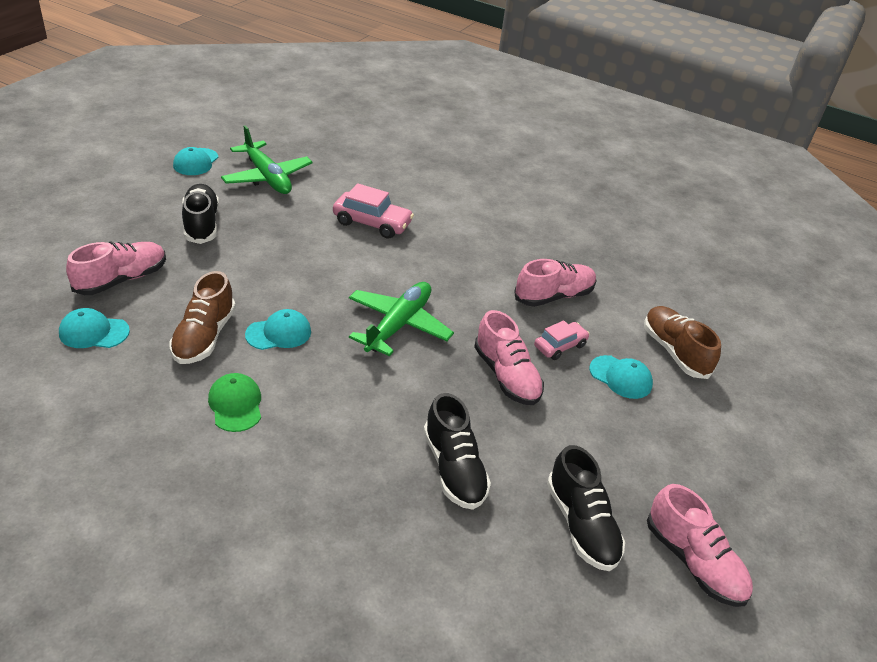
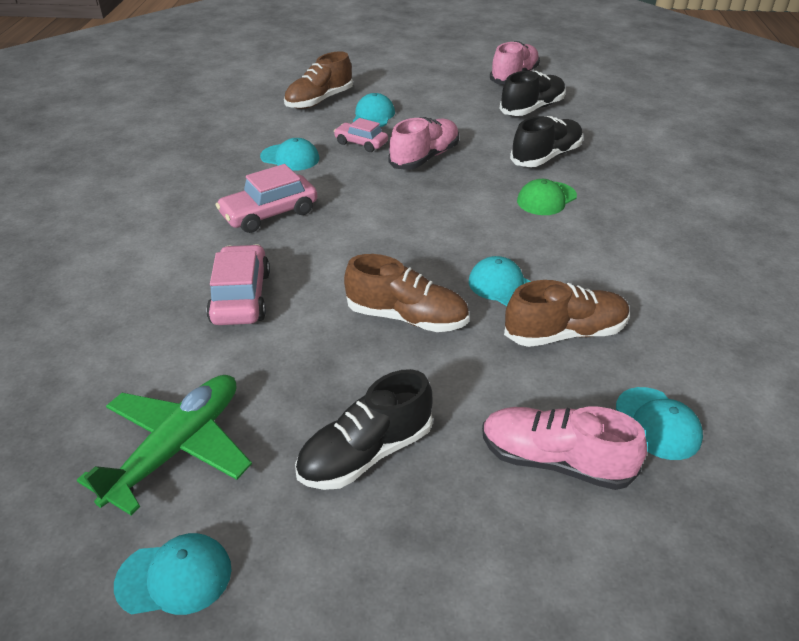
camera: 110 degrees left, 0 degrees up
(235, 404) = (617, 272): green cap -> green cap (546, 199)
(290, 276) = (407, 317): none -> brown shoe
(398, 325) = (415, 223): green plane -> none
(466, 260) = (269, 214): none -> pink car
(554, 296) = (290, 158): pink shoe -> turquoise cap

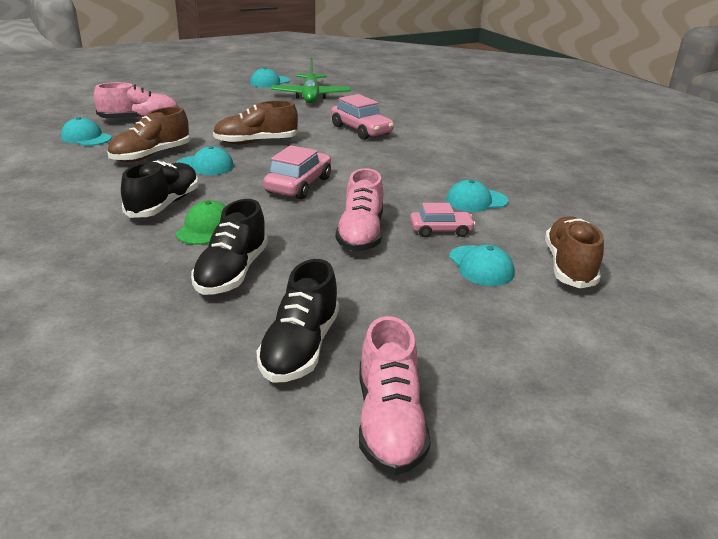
camera: 145 degrees right, 10 degrees down
(269, 214) = (417, 164): pink car -> pink car (298, 185)
(366, 453) = (230, 107): black shoe -> black shoe (164, 205)

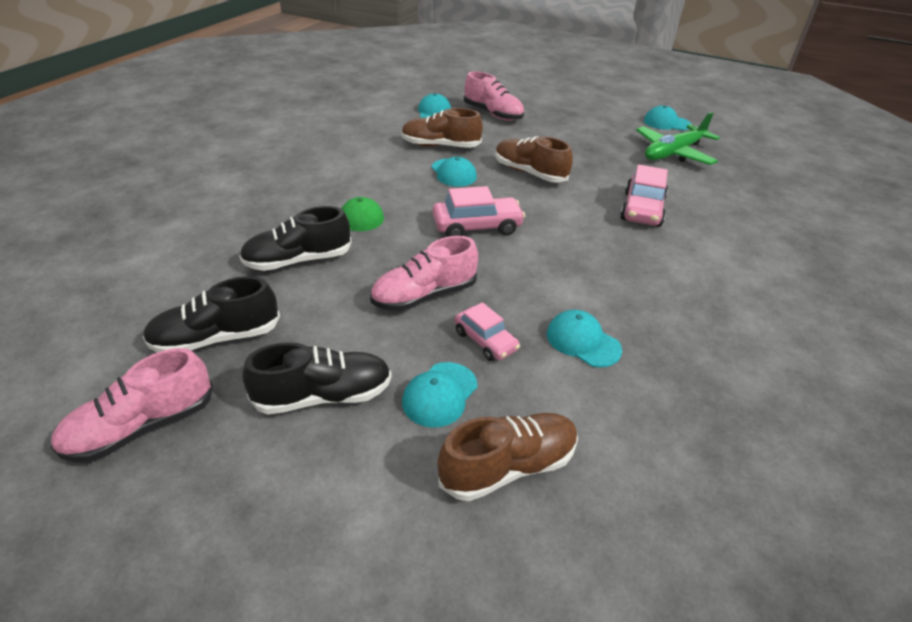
camera: 55 degrees right, 10 degrees up
(164, 205) = (369, 187): black shoe -> black shoe (323, 396)

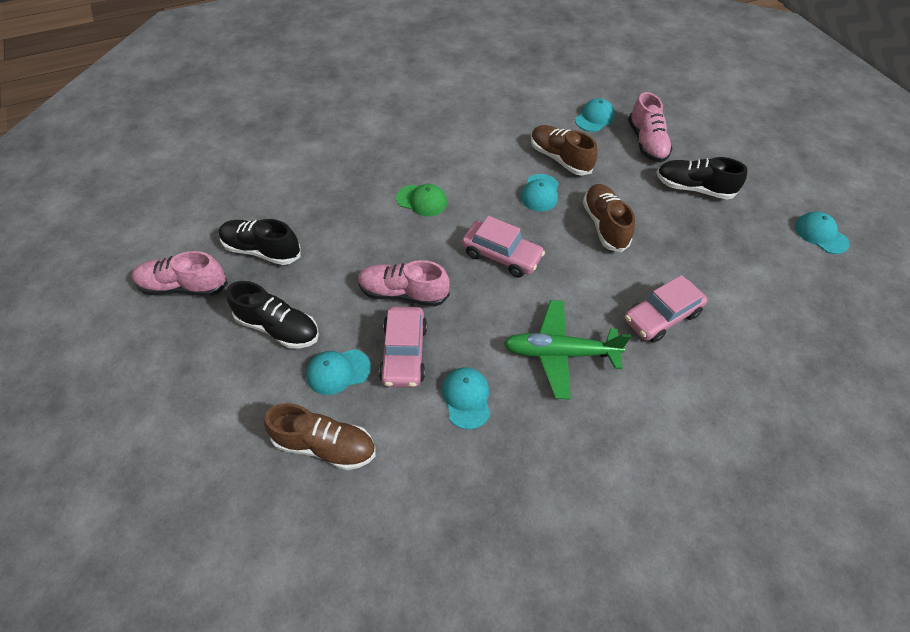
camera: 40 degrees right, 15 degrees up
(298, 260) = (355, 217): black shoe -> black shoe (693, 188)
(485, 340) = (404, 353): pink car -> pink car, size x1.56
(673, 153) = (777, 274): green plane -> green plane (559, 353)

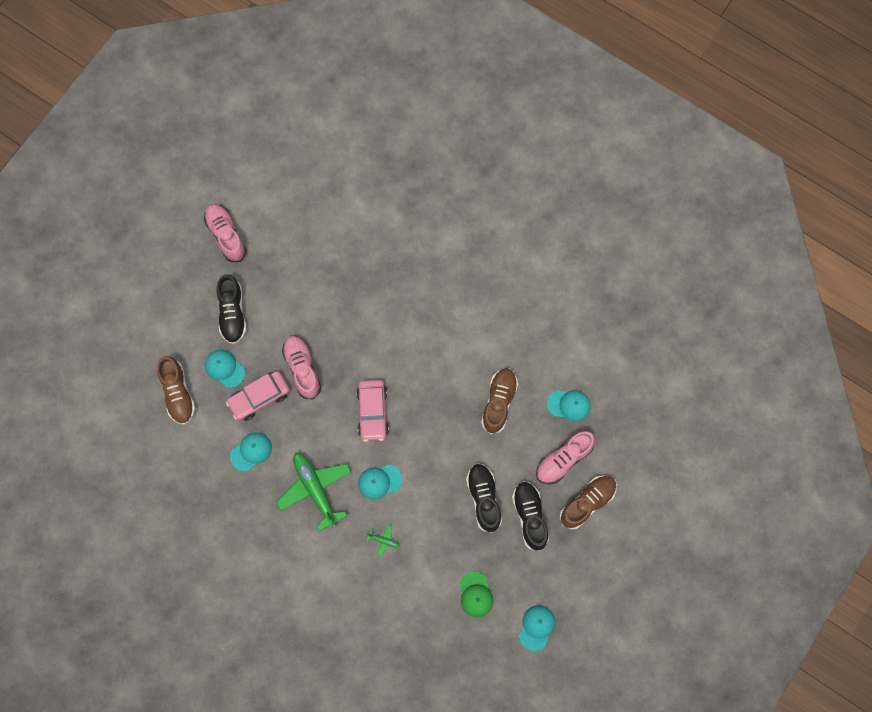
camera: 60 degrees right, 20 degrees up
(262, 250) = (281, 258): black shoe -> black shoe (484, 498)
(422, 200) = (390, 329): green cap -> green cap (475, 594)
(540, 193) = (451, 406): turquoise cap -> turquoise cap (379, 481)
(604, 225) = (446, 467): brown shoe -> brown shoe (587, 503)
(661, 316) = (383, 540): pink car -> green plane

